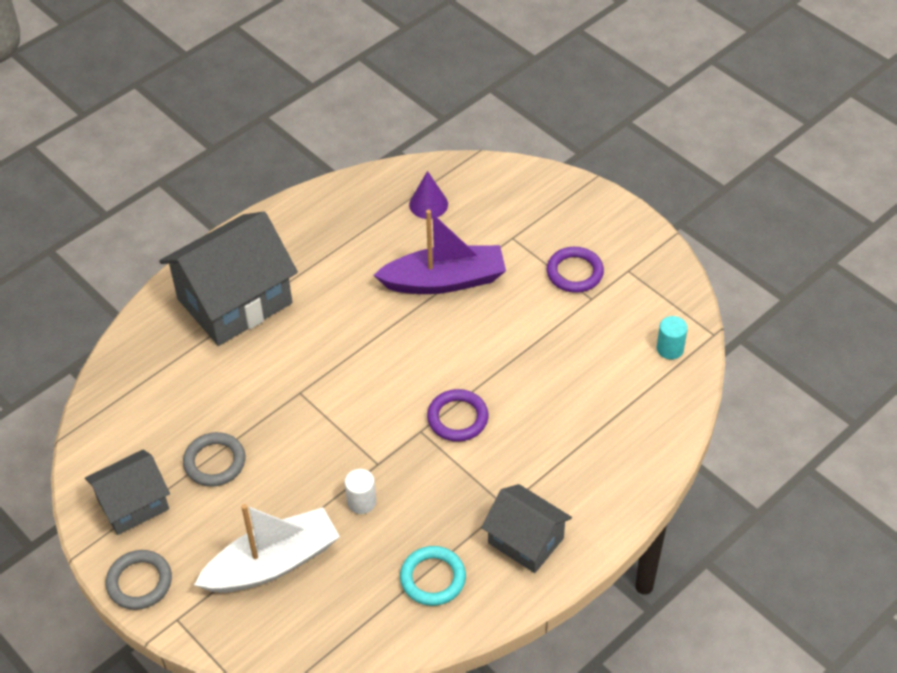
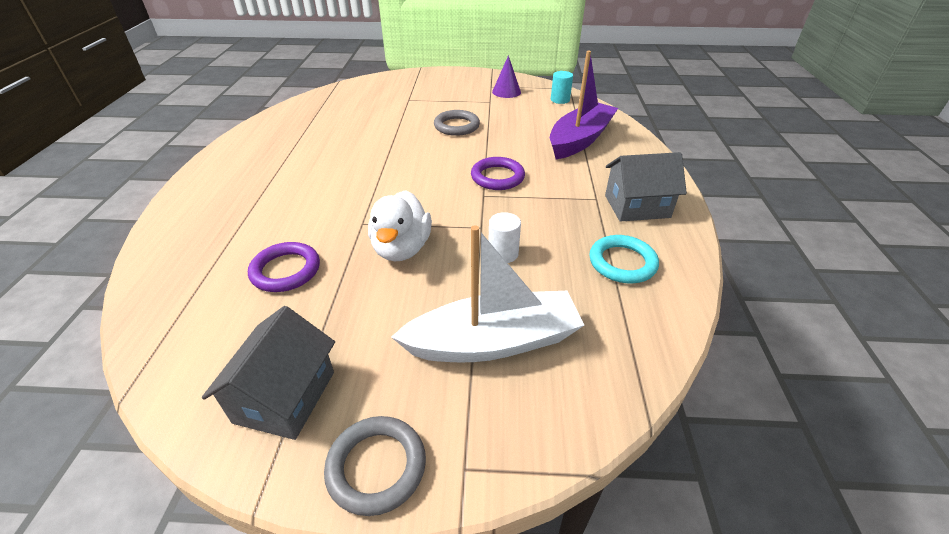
camera: 45 degrees left, 10 degrees down
(215, 462) = (340, 306): grey ring -> grey ring (456, 126)
(234, 301) = (237, 203): grey house -> none
(272, 563) = (493, 341): white boat -> white boat turned 60 degrees clockwise
(300, 441) = (401, 248): none -> white duck
(428, 204) = (335, 107): purple cone -> purple cone (506, 92)
(444, 280) = (393, 129): purple boat -> purple boat (580, 140)
(574, 272) = (465, 97): purple ring -> purple ring (286, 270)

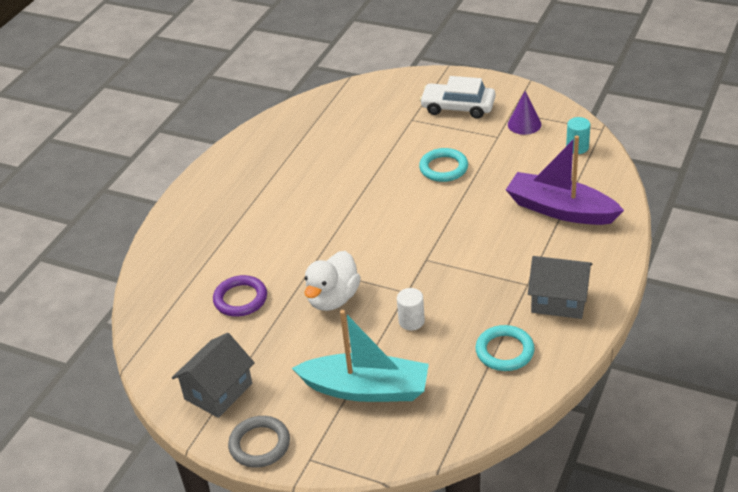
camera: 25 degrees right, 0 degrees up
(444, 88) = (458, 107): none -> white car
(456, 126) = (443, 168): grey ring -> turquoise ring
(493, 341) = (366, 389): white boat -> turquoise boat
(497, 177) = (449, 241): purple ring -> none
(580, 140) = (560, 210): purple boat -> purple boat turned 120 degrees counterclockwise

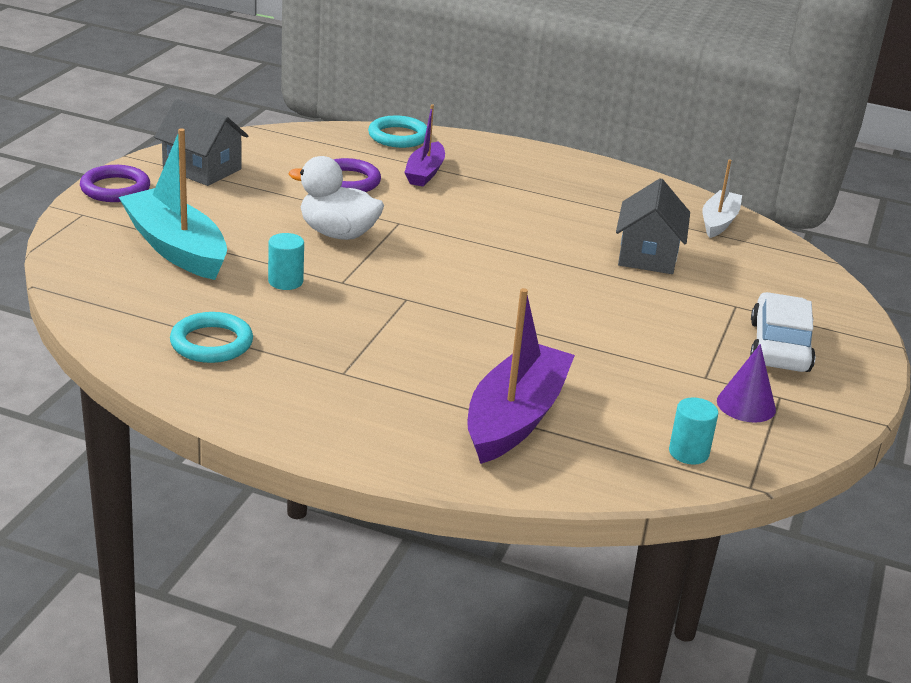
camera: 80 degrees right, 10 degrees down
(224, 256) = (425, 173): none -> purple boat
(259, 444) = (115, 189): grey ring -> purple ring
(298, 118) = (718, 222): none -> white boat
(366, 389) = (176, 248): turquoise boat -> turquoise boat turned 135 degrees clockwise
(411, 321) = (285, 281): white cylinder -> turquoise cylinder
(443, 168) = (614, 324): turquoise ring -> turquoise ring (398, 136)
(559, 300) = (303, 395): grey house -> grey house (647, 255)

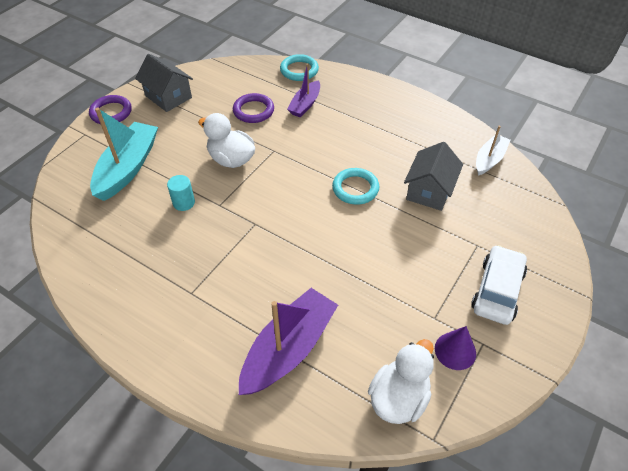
camera: 15 degrees right, 20 degrees up
(176, 248) = (128, 168): turquoise boat -> turquoise boat turned 45 degrees clockwise
(211, 343) = (118, 258): turquoise ring -> turquoise ring (355, 188)
(688, 453) = (399, 398): turquoise cylinder -> white duck

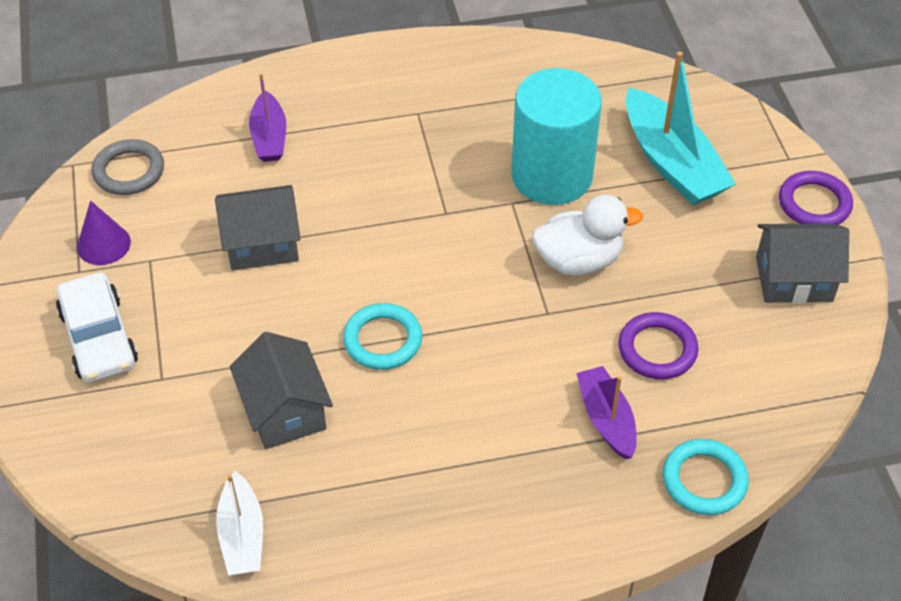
camera: 135 degrees right, 0 degrees up
(184, 203) = (551, 176): turquoise cylinder -> turquoise cylinder, size x2.46
(288, 349) = (269, 137): purple boat -> purple boat, size x0.59
(363, 278) = (262, 244): none -> grey house
(399, 398) = (129, 171): white duck -> grey ring

